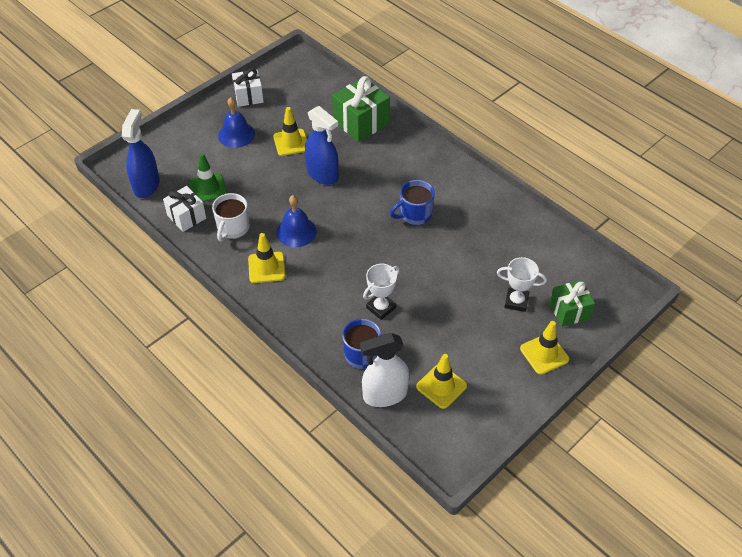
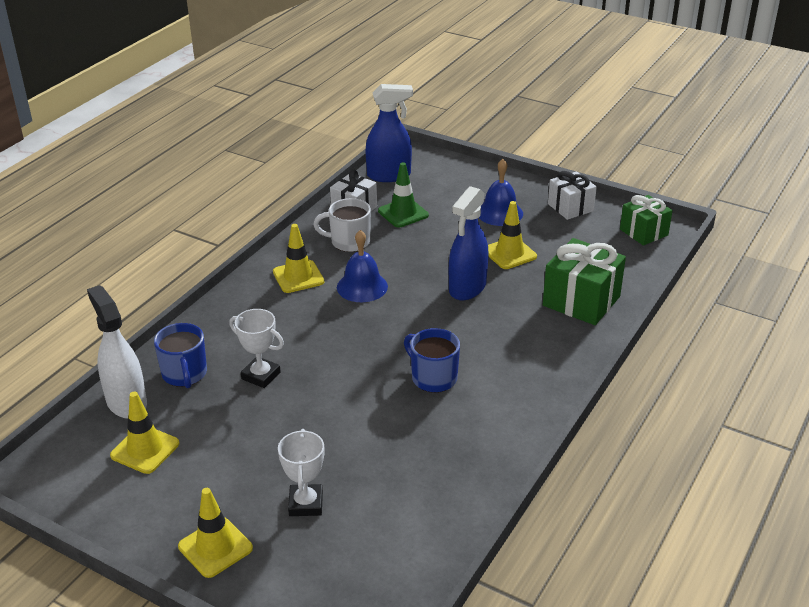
camera: 75 degrees right, 15 degrees down
(569, 311) = (303, 567): green gift -> green gift (643, 232)

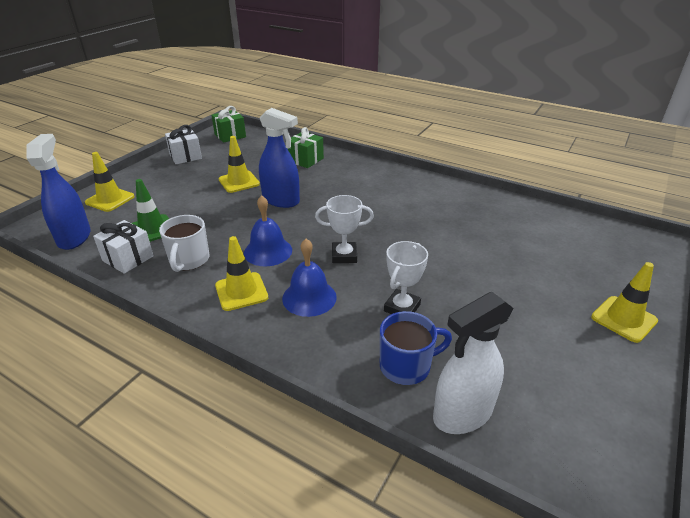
camera: 90 degrees left, 0 degrees up
(145, 449) = (530, 384): yellow traffic cone -> yellow traffic cone (110, 199)
(306, 504) = (551, 273): white trophy -> white trophy (344, 255)
(433, 378) = (394, 217): blue mug -> none
(499, 213) = (178, 183): blue bell -> blue bell (309, 297)
(581, 301) = (305, 160): green gift -> green gift, size x0.65

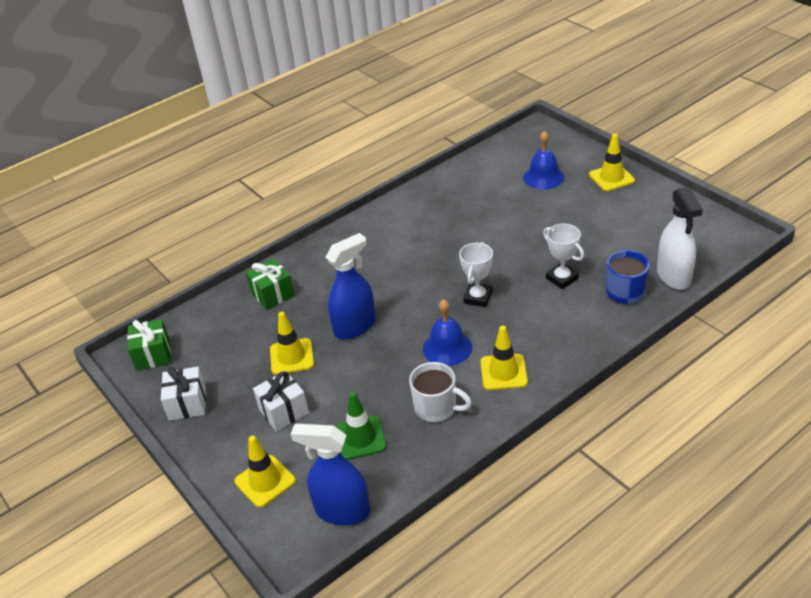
camera: 65 degrees left, 5 degrees up
(128, 258) = (410, 458): white gift -> white gift (283, 411)
(309, 297) = (529, 329): blue bell -> blue bell (543, 177)

